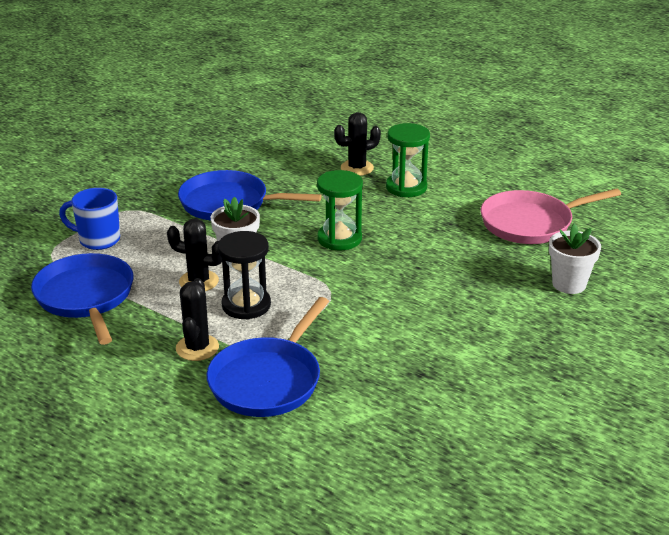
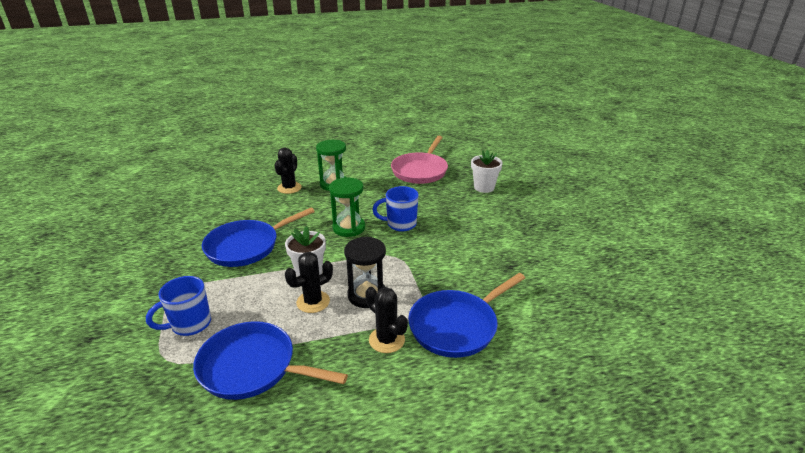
camera: 50 degrees left, 0 degrees up
(268, 380) = (456, 326): blue pan -> blue pan turned 75 degrees clockwise
(394, 265) = (400, 224): none -> blue mug

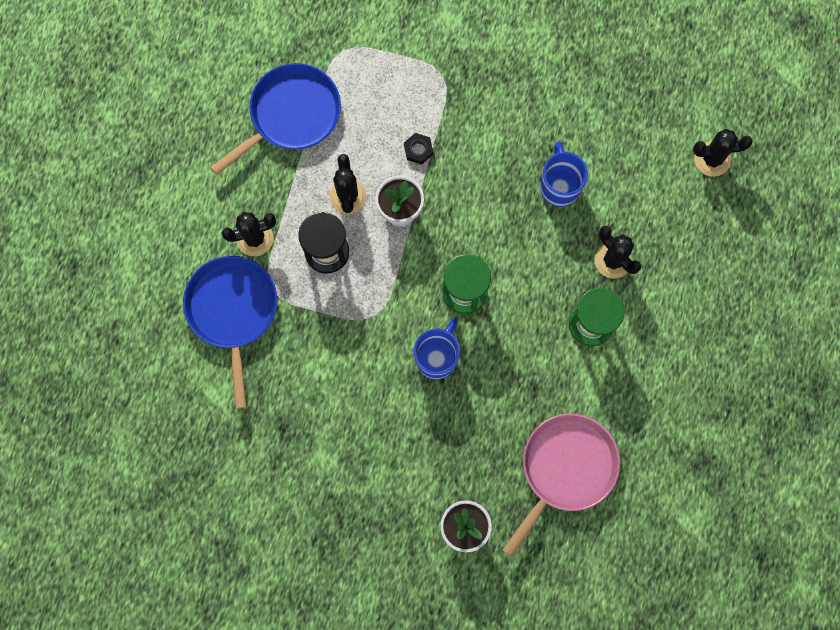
camera: 120 degrees right, 45 degrees up
(190, 324) = (380, 77): blue mug -> blue mug (559, 186)
(204, 176) = (712, 159): none -> black cactus
(246, 246) = (490, 163): blue pan -> none
(252, 281) = (418, 150): none -> black nut
(420, 171) = (565, 469): pink pan -> pink pan turned 75 degrees clockwise

